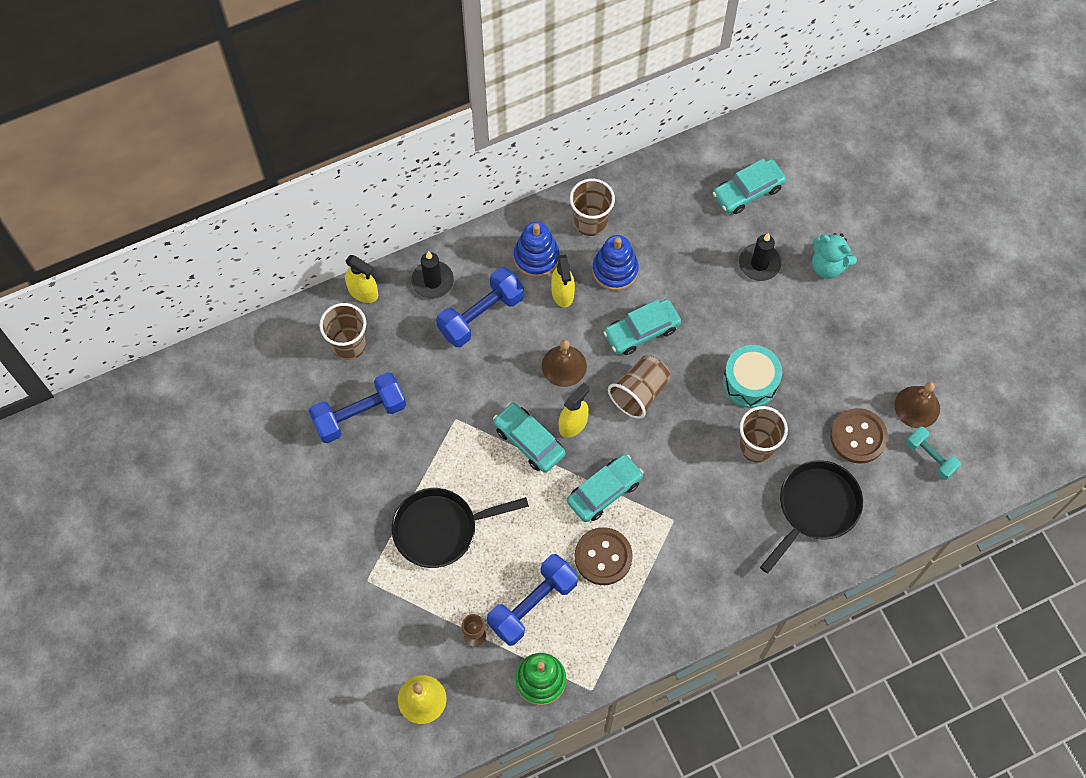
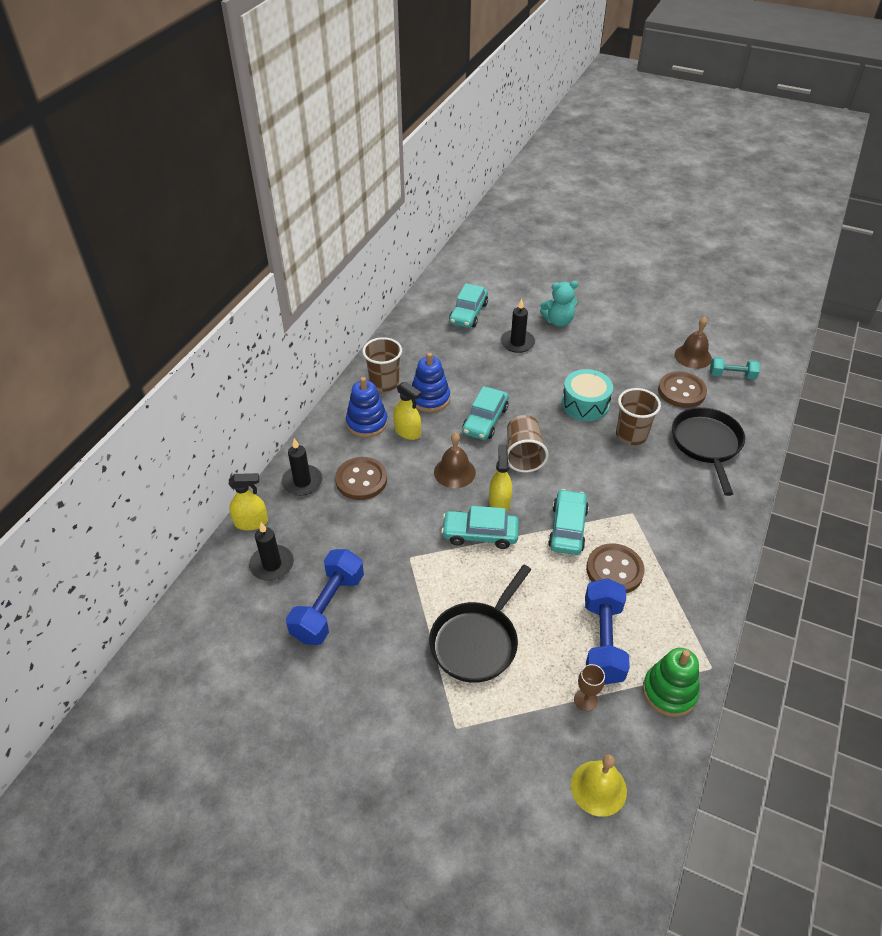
camera: 40 degrees left, 20 degrees down
(348, 344) = (272, 564): brown cup -> black candle
(481, 315) = (361, 480): blue dumbbell -> brown button

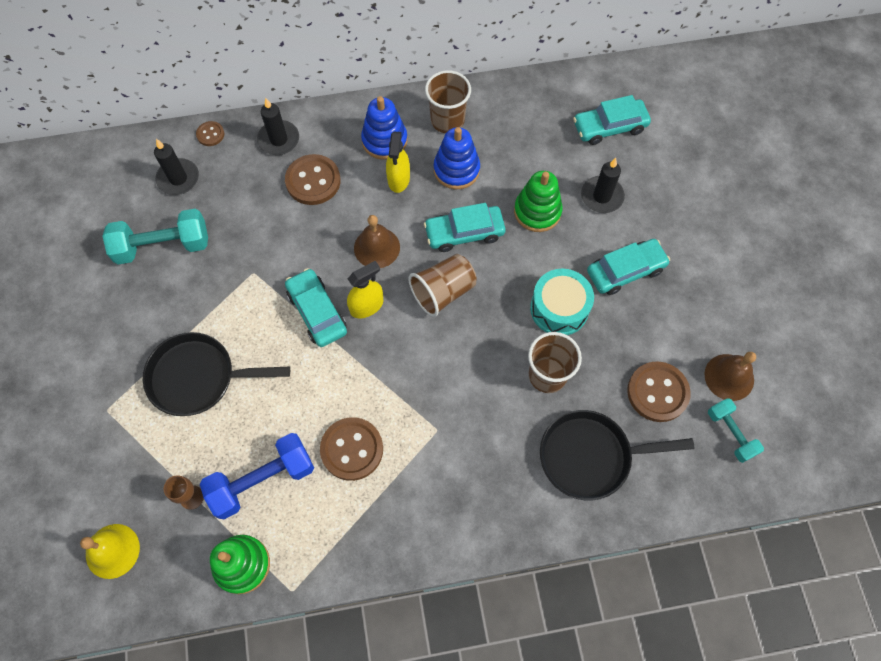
camera: 55 degrees right, 20 degrees up
(251, 522) = (210, 134): yellow spray bottle -> brown button
(328, 607) = (163, 246): blue dumbbell -> turquoise dumbbell
(501, 377) = (537, 211): none -> green stacking toy
(558, 321) = (671, 214): turquoise teddy bear -> none
(567, 528) = (375, 382): turquoise car -> turquoise car (625, 271)
(706, 444) = (591, 456): black pan -> black pan turned 150 degrees counterclockwise

